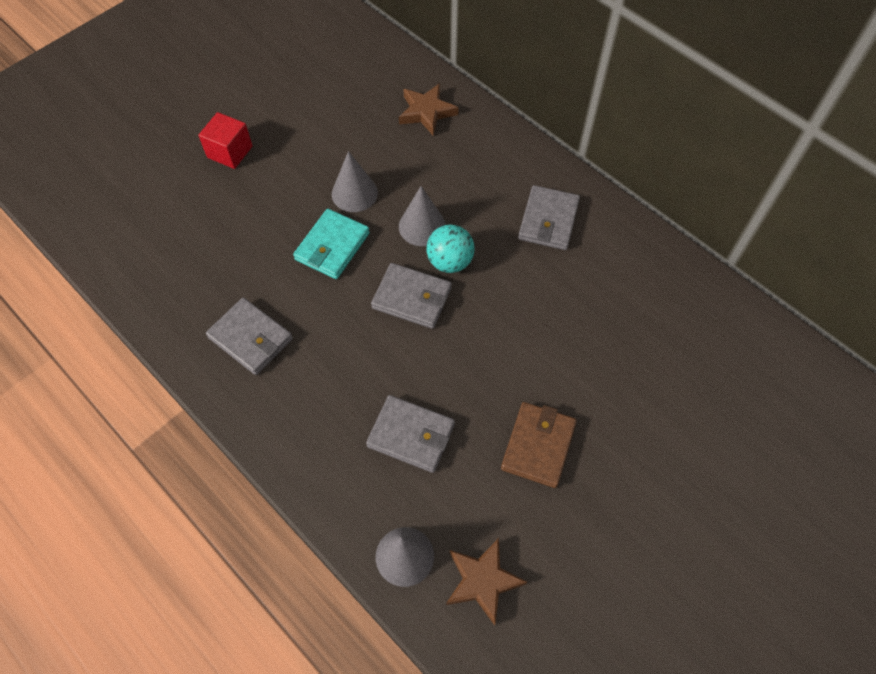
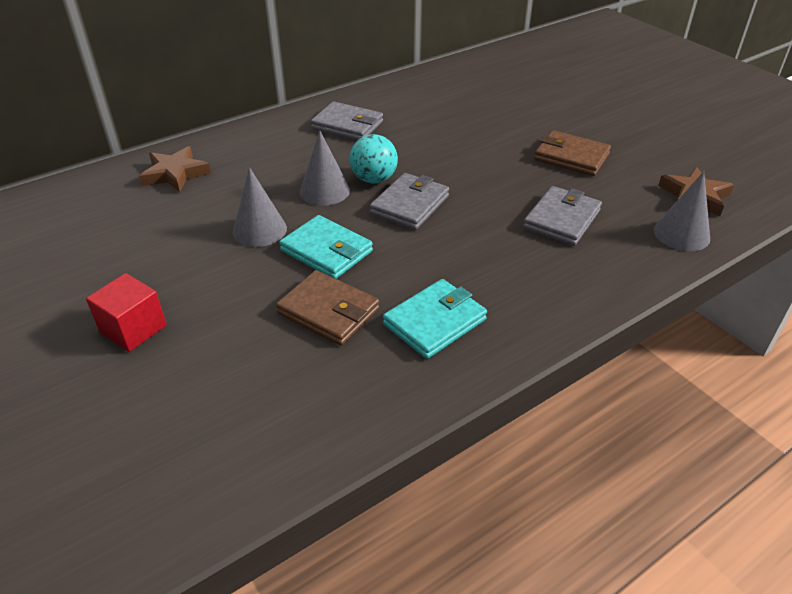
camera: 80 degrees left, 20 degrees down
(250, 338) = (434, 322): grey wallet -> turquoise wallet
(257, 263) = (328, 311): none -> brown wallet

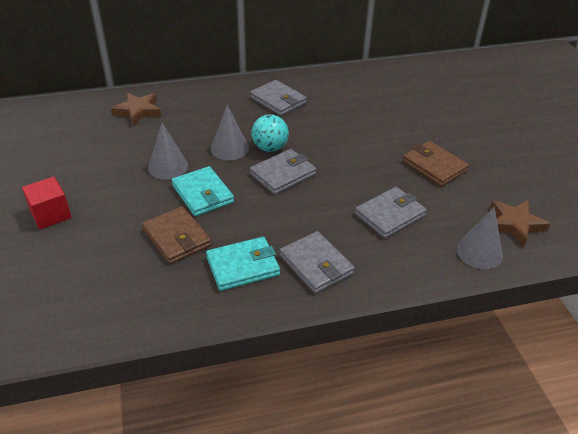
camera: 20 degrees right, 0 degrees up
(519, 296) = (316, 265): none -> grey wallet

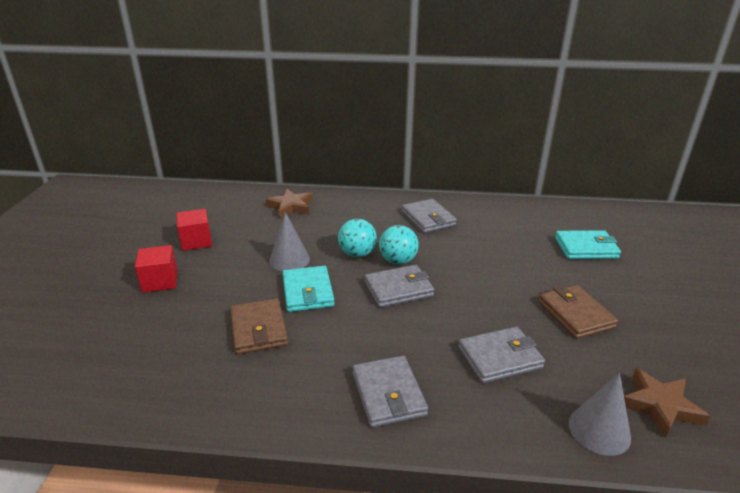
camera: 20 degrees right, 10 degrees down
(61, 166) = (196, 241): none -> red cube
(229, 148) = (357, 254): grey cone -> turquoise ball
(243, 266) = (308, 375): turquoise wallet -> turquoise wallet (586, 248)

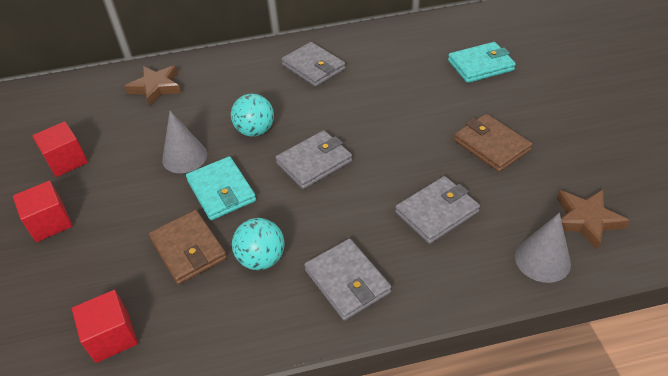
camera: 15 degrees left, 15 degrees up
(161, 380) = (112, 336): none -> red cube
(398, 261) = (301, 128): turquoise ball -> turquoise ball (261, 259)

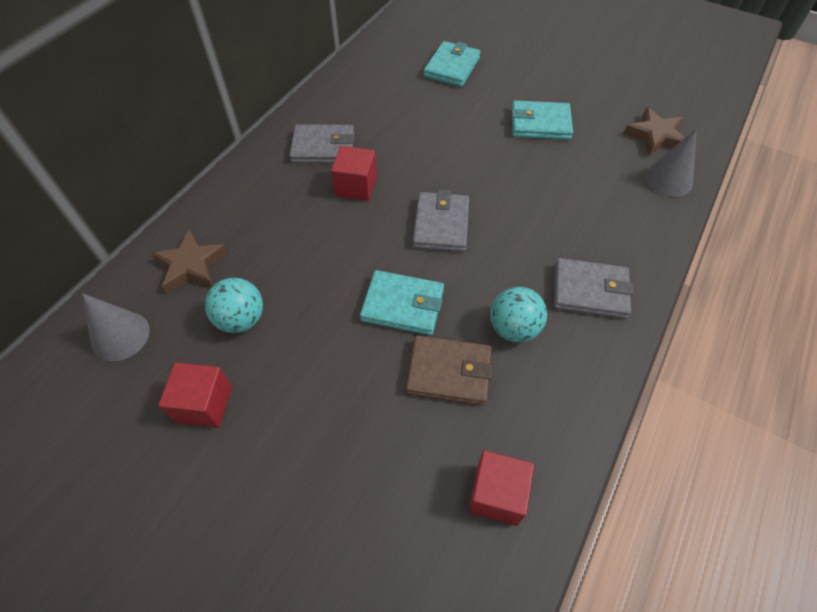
camera: 50 degrees left, 10 degrees up
(50, 223) = (284, 470): red cube -> red cube (356, 186)
(184, 157) = (324, 304): grey cone -> grey cone (120, 336)
(255, 131) = (354, 235): turquoise ball -> turquoise ball (241, 319)
(437, 212) = (573, 196): grey wallet -> none
(491, 145) = (540, 124): brown wallet -> turquoise wallet

